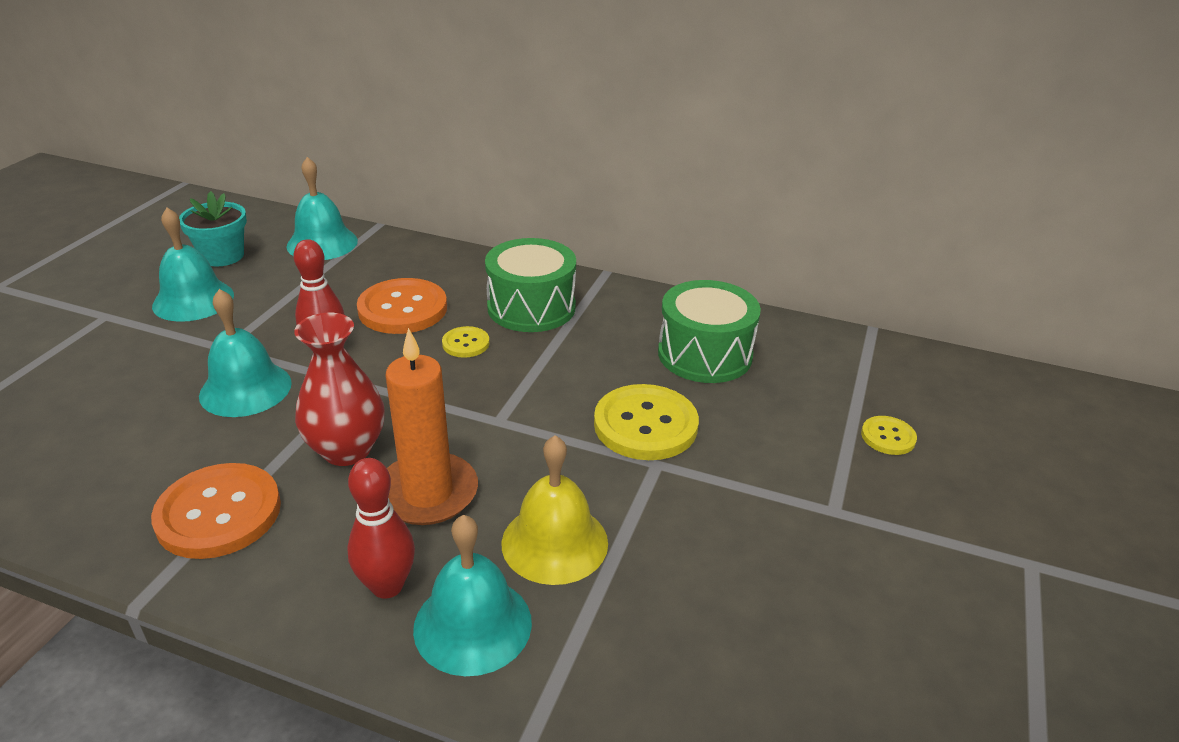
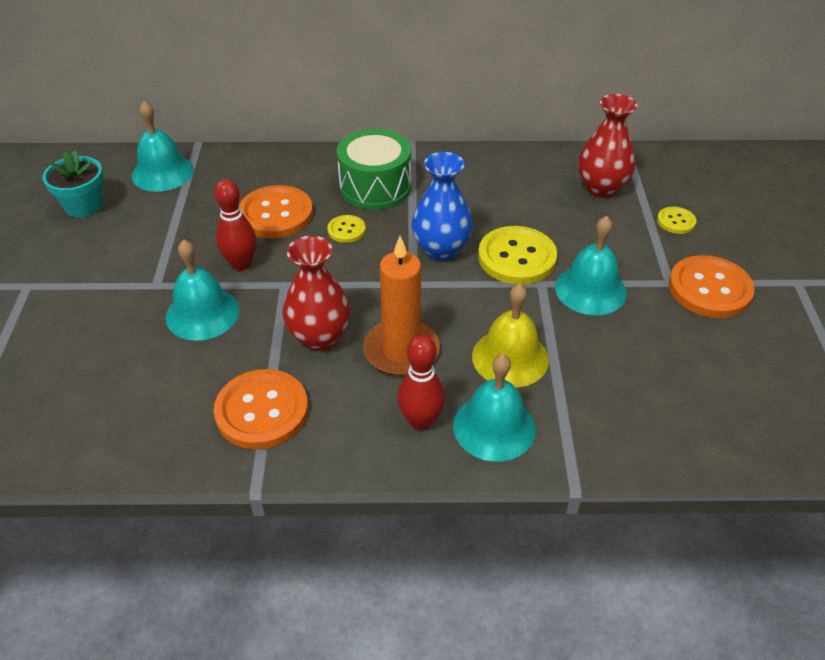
camera: 20 degrees left, 10 degrees up
(193, 300) = (93, 252): turquoise bell -> turquoise bell (590, 290)
(558, 392) = (441, 250): none -> blue vase
(705, 354) = (524, 192): green drum -> none
(808, 373) = (601, 188): none -> red vase
(888, 535) = (709, 289): none -> orange button

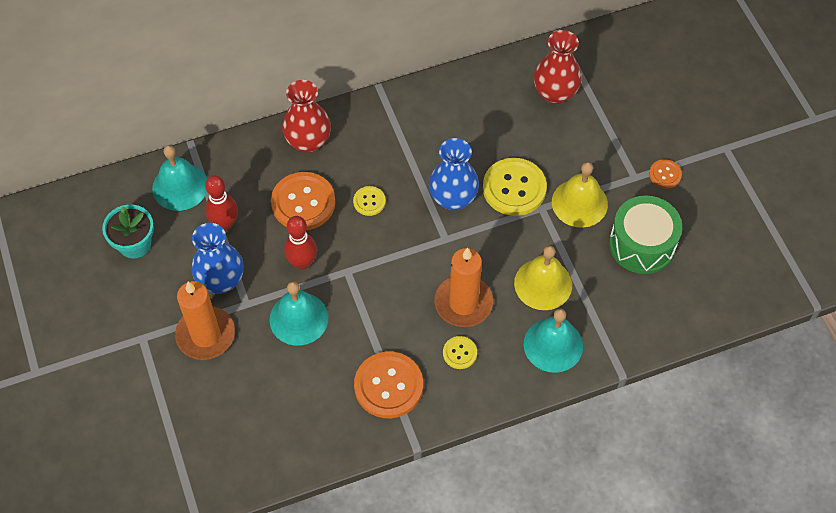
camera: 20 degrees left, 15 degrees up
(93, 301) = (205, 335): none -> orange candle
(145, 257) = (221, 280): none -> blue vase
(319, 337) = (398, 311): red vase -> red vase (308, 141)
(375, 187) = (371, 147): green drum -> green drum (642, 244)
(420, 421) = (502, 357): red bowling pin -> red bowling pin (225, 223)
(590, 290) = (579, 203): turquoise bell -> yellow bell
(676, 221) = (623, 112): yellow button -> yellow button (459, 353)
(709, 289) = (665, 174): orange button -> orange button, size x0.51

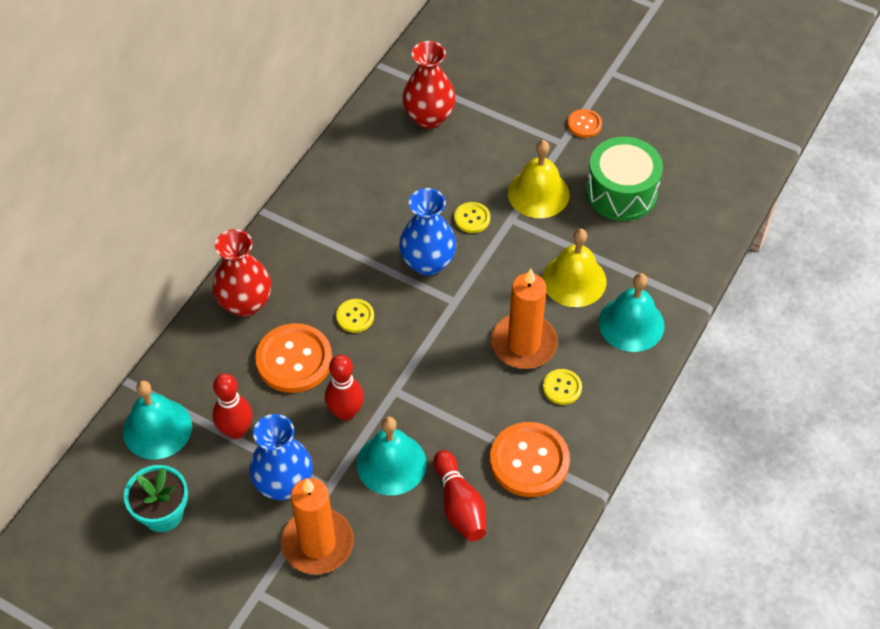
camera: 40 degrees left, 5 degrees down
(315, 380) = (459, 505): none -> red bowling pin
(514, 188) = (472, 218): yellow button -> yellow button, size x0.51

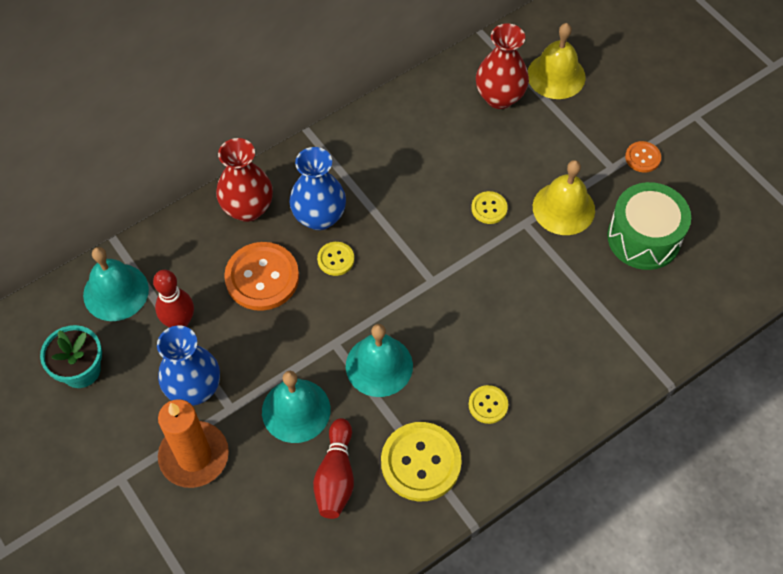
camera: 25 degrees right, 5 degrees up
(346, 412) = (281, 345): red bowling pin -> none
(428, 263) = (426, 235): blue vase -> blue vase (319, 217)
(524, 344) = (474, 348): orange candle -> none
(529, 461) = (421, 462): orange button -> yellow button
(574, 280) = (553, 305): yellow bell -> yellow bell (556, 75)
(631, 324) = (586, 370): turquoise bell -> turquoise bell (379, 365)

